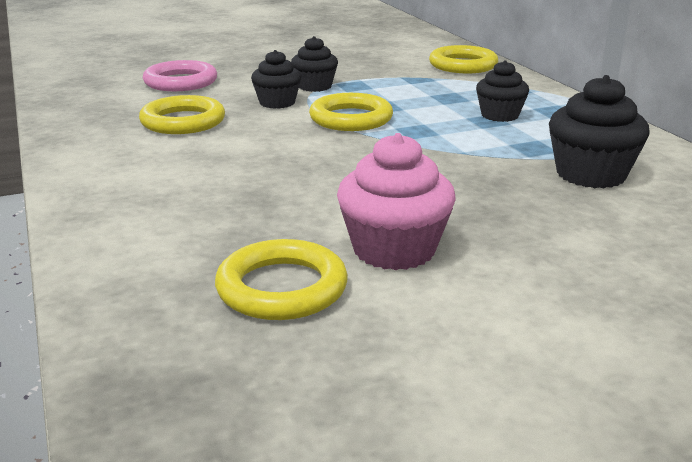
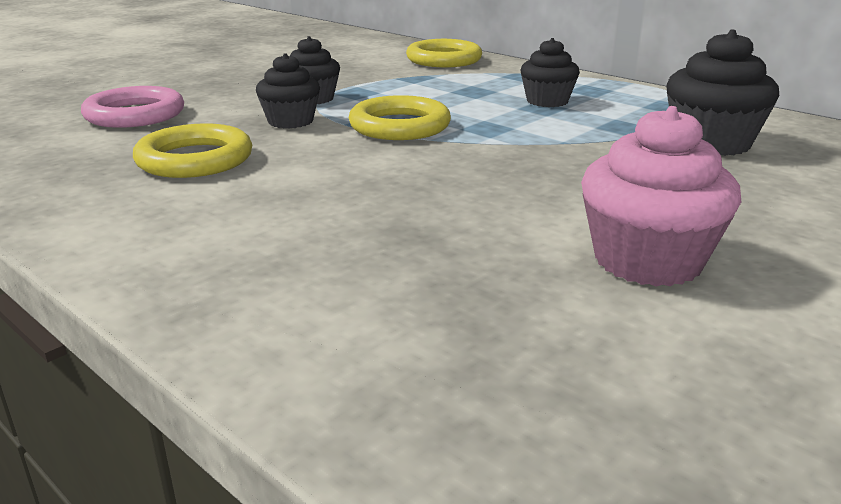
camera: 25 degrees left, 0 degrees up
(282, 288) = (592, 341): yellow ring -> none

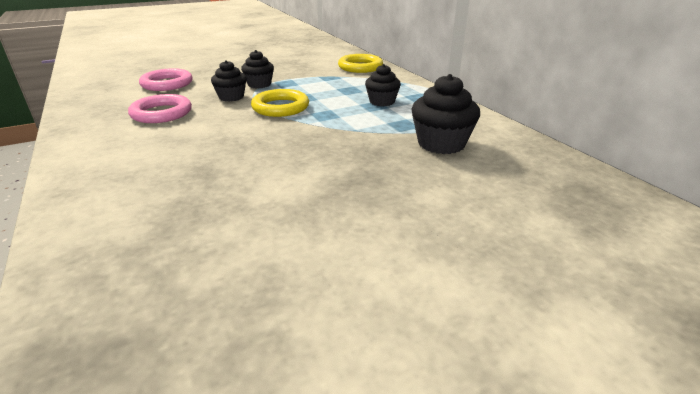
camera: 20 degrees right, 5 degrees up
(195, 159) = (161, 113): yellow ring -> pink ring
(647, 260) = (297, 211): pink cupcake -> none

